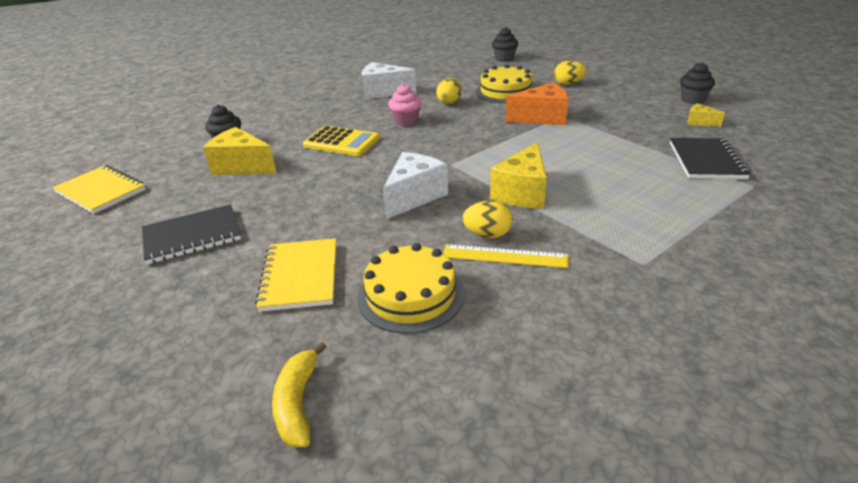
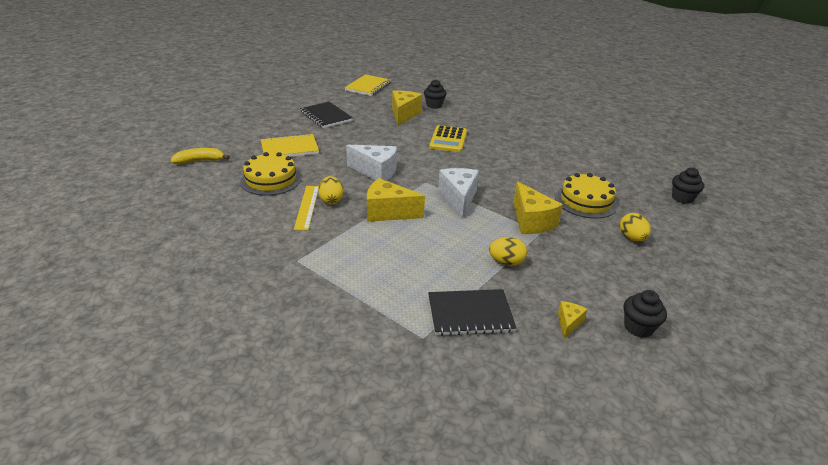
camera: 75 degrees right, 0 degrees up
(383, 92) = (548, 144): white cheese -> white cheese (458, 199)
(406, 121) = (494, 159): pink cupcake -> none
(448, 103) = (541, 174): yellow egg -> yellow egg (506, 262)
(542, 118) = (531, 221): orange cheese -> yellow cheese

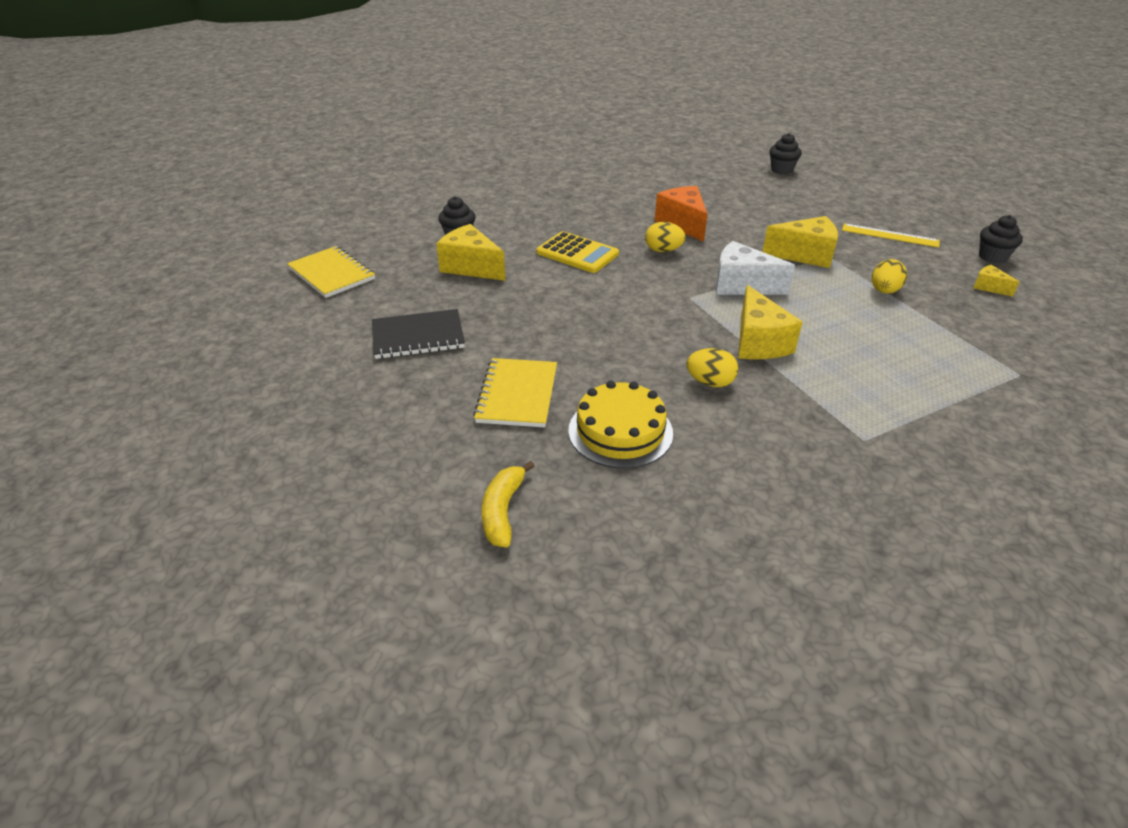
camera: 65 degrees left, 5 degrees up
(307, 207) = (722, 408): yellow ruler -> yellow ruler (890, 235)
(376, 172) = (643, 329): white cheese -> none
(388, 212) = (758, 342): yellow cheese -> yellow cheese turned 45 degrees counterclockwise
(470, 314) = (977, 336): black notebook -> none
(527, 167) = (683, 224): none -> orange cheese
(586, 201) = (772, 215): yellow cake -> none
(631, 238) = (849, 215): yellow egg -> yellow egg (663, 250)

